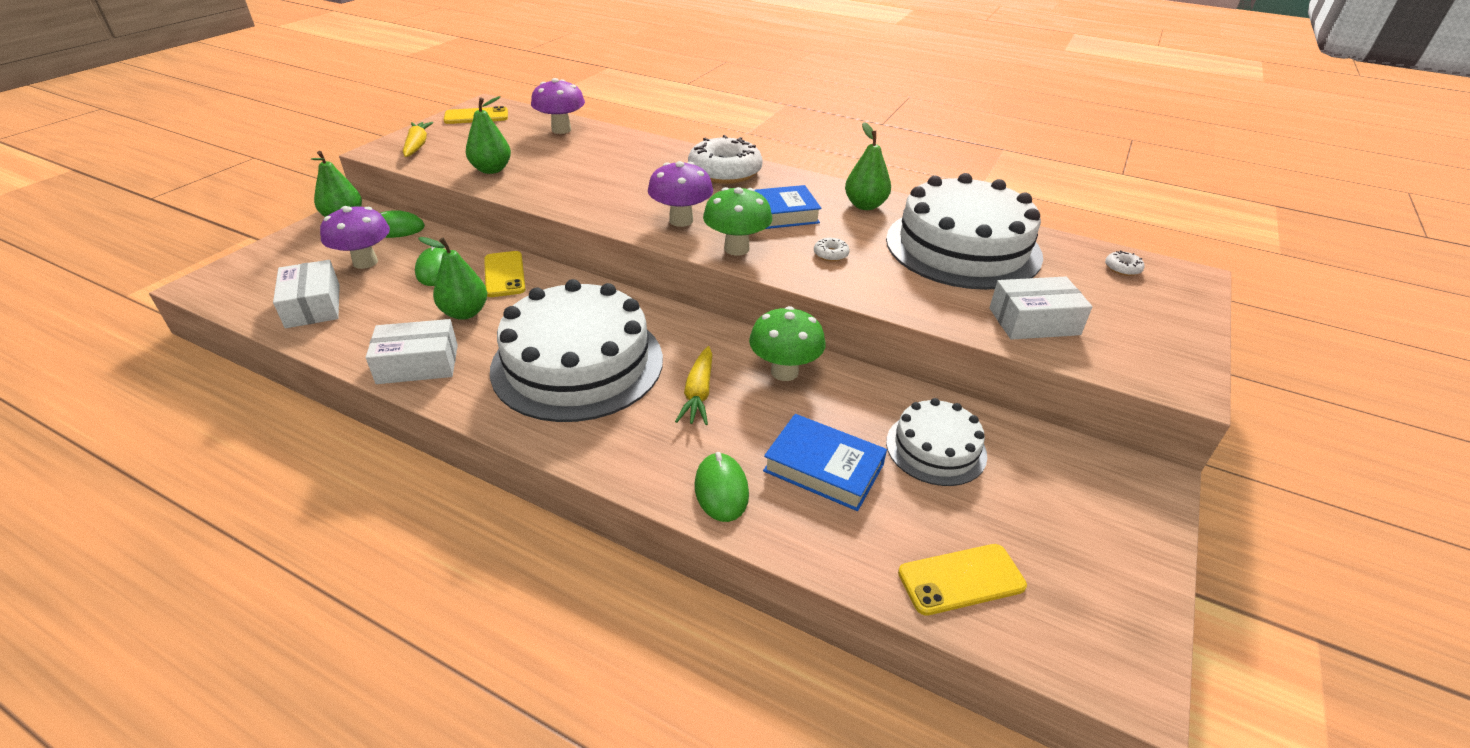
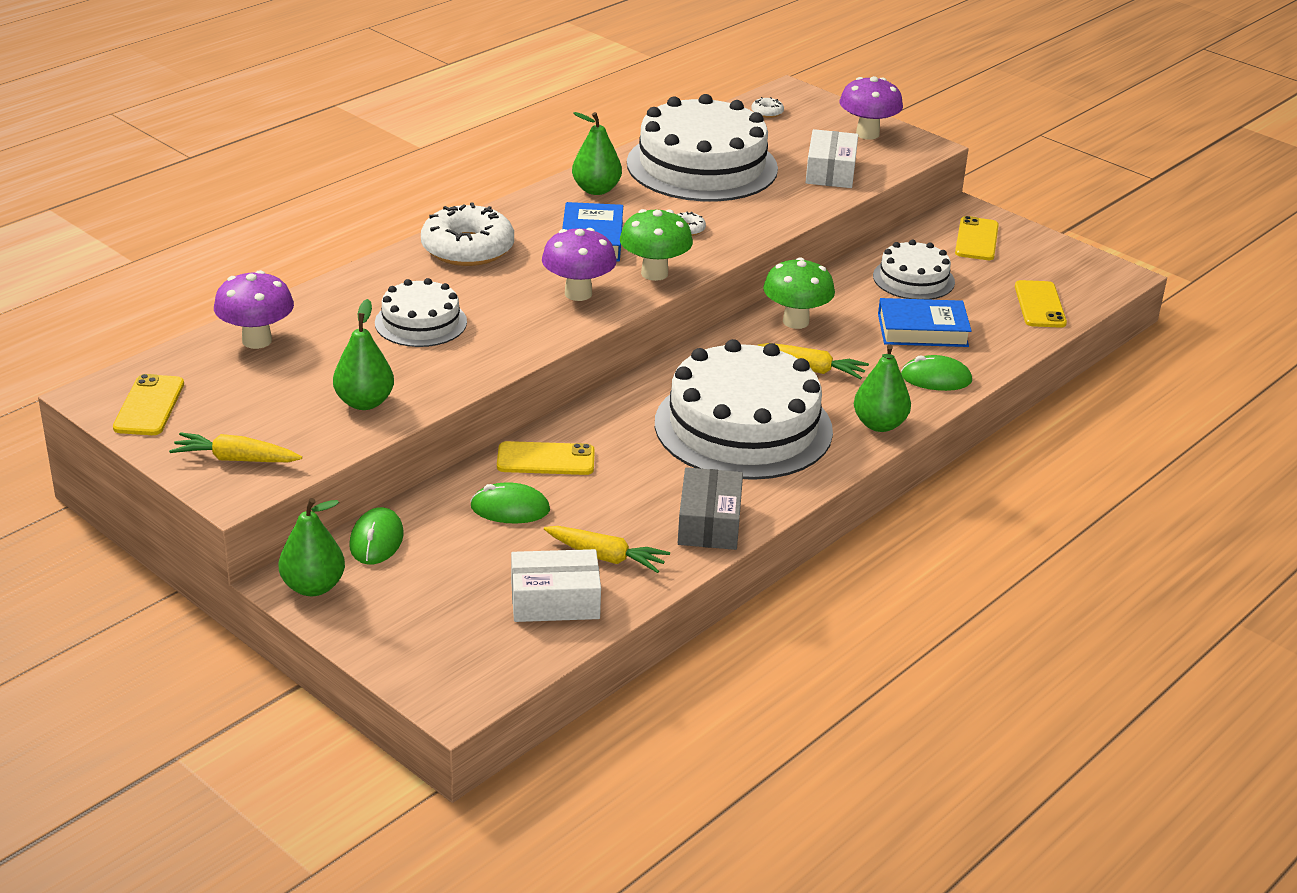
camera: 75 degrees left, 5 degrees down
(365, 262) = (461, 563): purple mushroom -> purple mushroom (867, 134)
(369, 319) = (606, 557): none -> yellow carrot
(418, 364) = (709, 523): white box -> grey box
(465, 313) = (619, 490): green pear -> green pear (879, 424)
(606, 171) = (421, 322): none -> white cake
(823, 467) = (922, 330): blue book -> blue book turned 45 degrees clockwise
(1083, 496) = (976, 239): none -> yellow phone

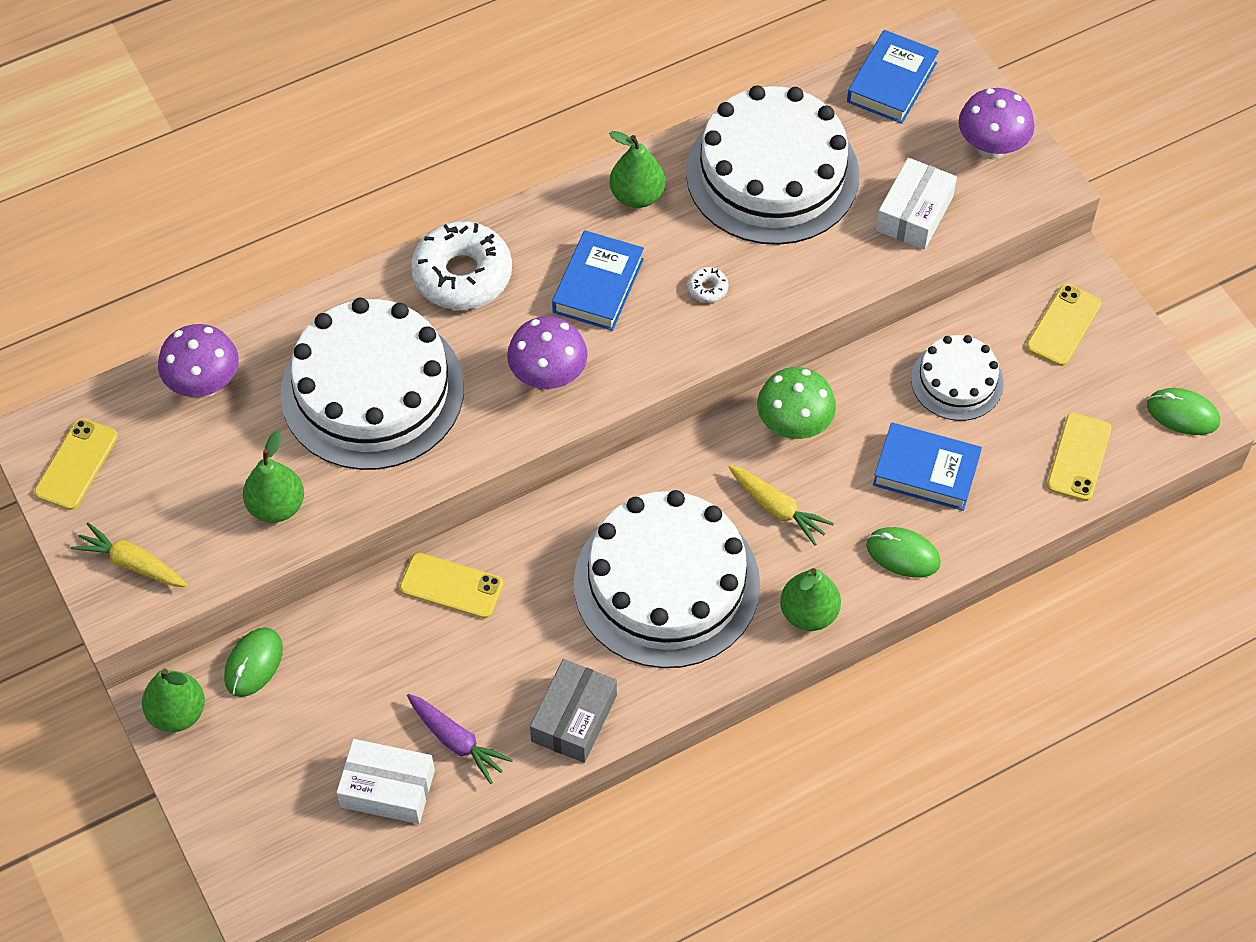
camera: 20 degrees right, 25 degrees up
(421, 322) = (372, 390): white cake -> white cake, size x1.92
(510, 508) = (392, 650): green mouse -> green mouse (1182, 414)
(606, 557) = (457, 741): yellow carrot -> purple carrot
(654, 273) = (641, 360): green mushroom -> none
(767, 112) = (891, 82): white donut -> blue book

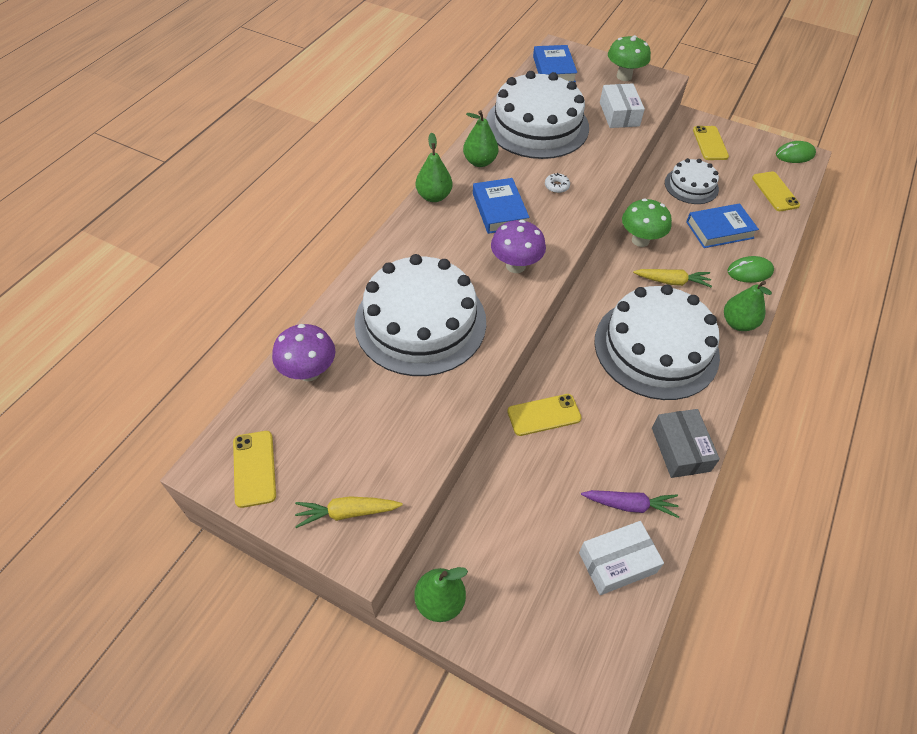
camera: 35 degrees left, 5 degrees down
(254, 663) = (464, 535): green mouse -> none
(277, 506) = (417, 419): green pear -> green pear (434, 196)
(462, 275) = (420, 238): white donut -> none
(991, 148) = (624, 76): purple mushroom -> green mushroom

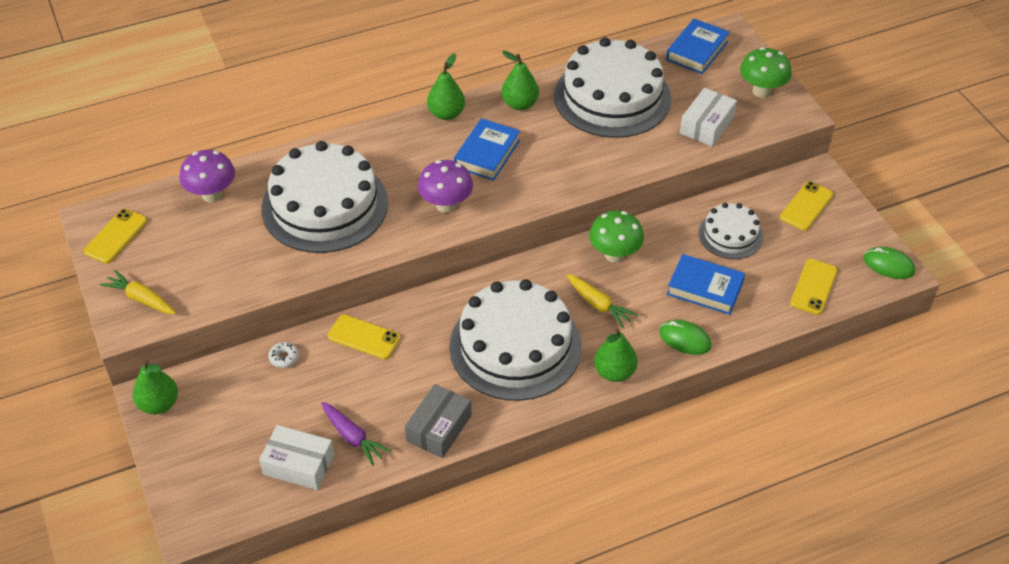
camera: 40 degrees right, 5 degrees down
(556, 186) = (561, 160): white donut -> white donut (284, 358)

